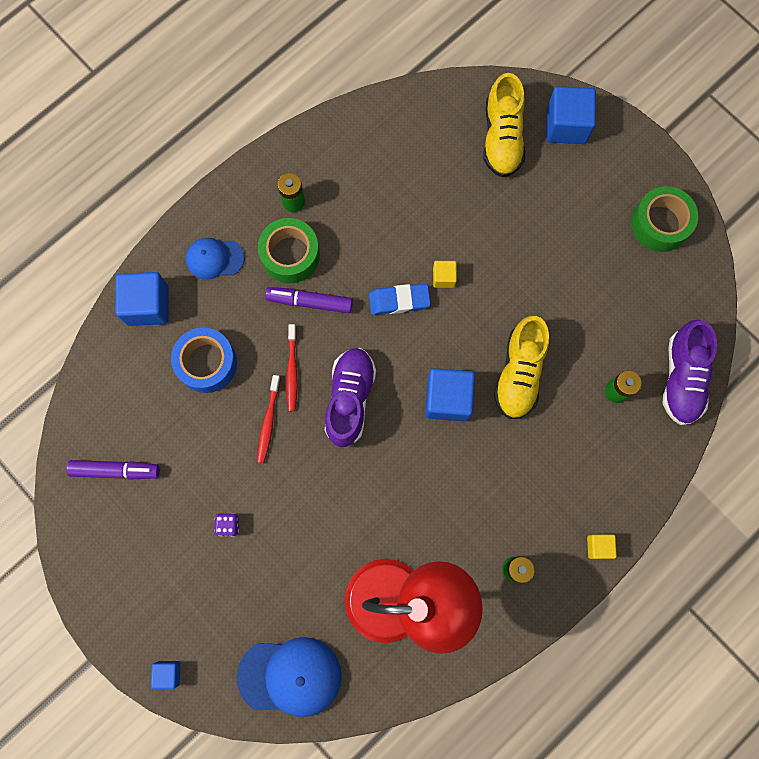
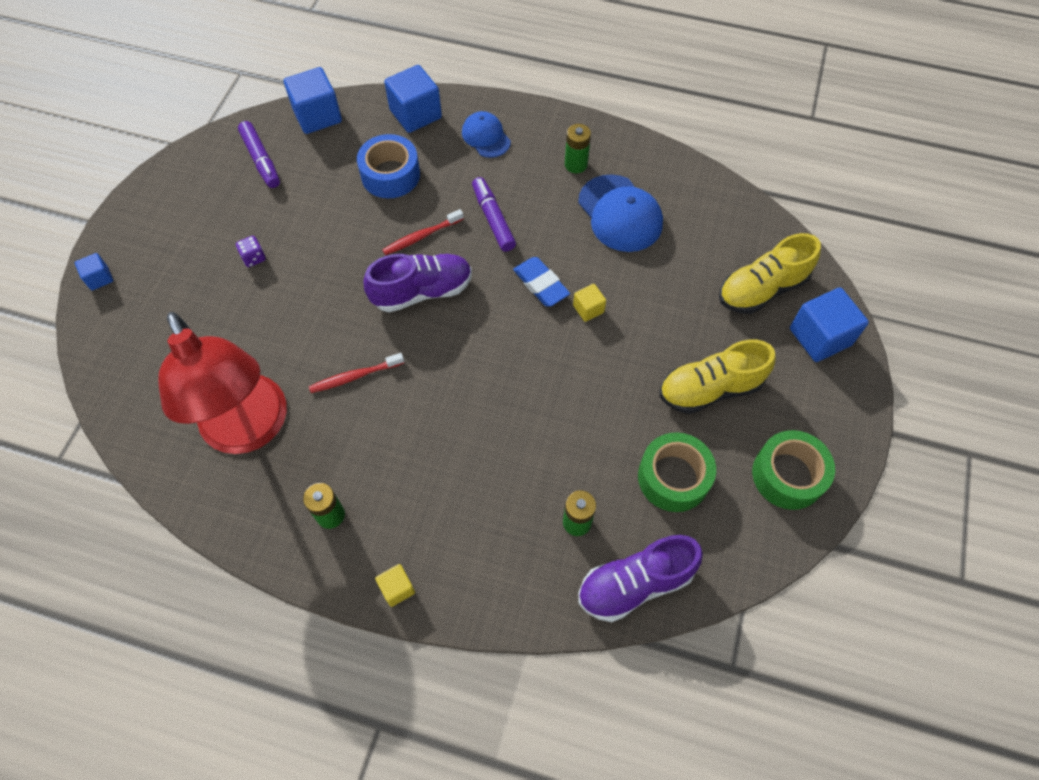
camera: 60 degrees right, 15 degrees down
(268, 422) = (364, 242): red toothbrush -> red toothbrush (355, 376)
(290, 255) = (526, 185): green tape -> green tape (673, 477)
(290, 676) = (134, 371): blue cap -> blue cap (620, 214)
(448, 399) = (471, 370): blue cube -> blue cube (317, 116)
(519, 373) = (536, 420): yellow shoe -> yellow shoe (710, 389)

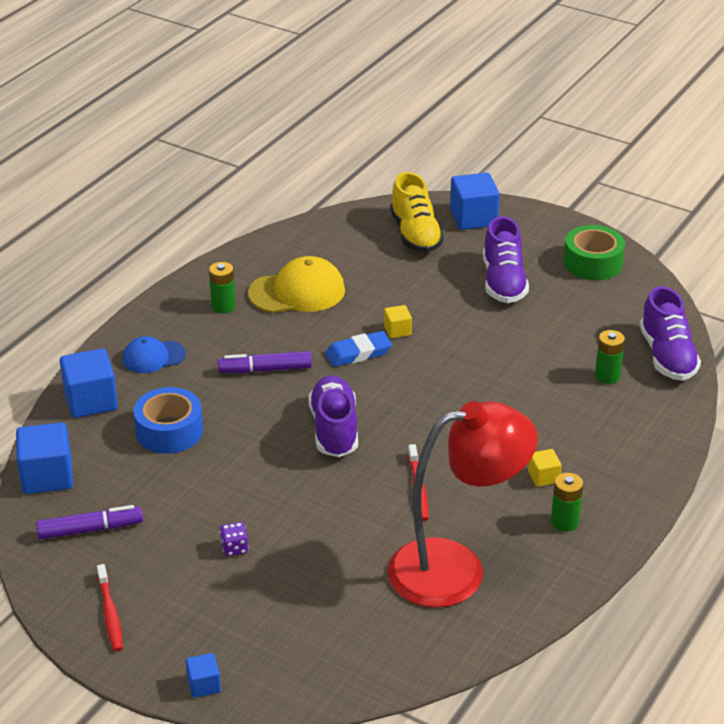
camera: 75 degrees left, 25 degrees down
(397, 588) = (645, 488): yellow cube -> yellow cube (543, 477)
(421, 236) = (264, 420): red toothbrush -> red toothbrush (110, 613)
(620, 214) = (297, 292): blue cap -> yellow cap
(673, 477) = (579, 318): green tape -> none
(710, 389) = (503, 282): yellow shoe -> purple shoe

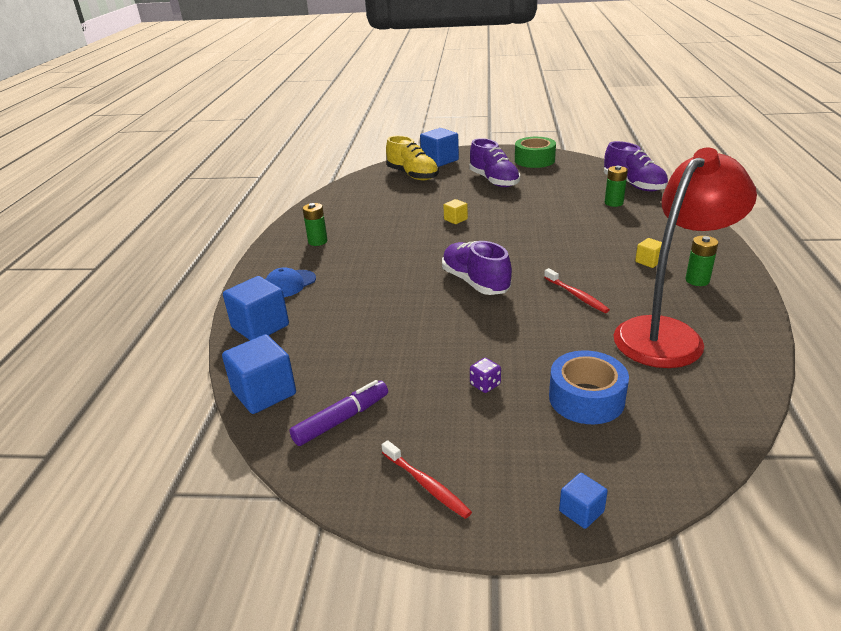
camera: 25 degrees left, 5 degrees down
(169, 431) = (347, 324): blue tape -> blue tape (586, 398)
(265, 369) = (385, 265): purple marker -> none
(297, 292) = (364, 220): yellow cap -> none
(358, 353) = (443, 237): blue eraser -> none

